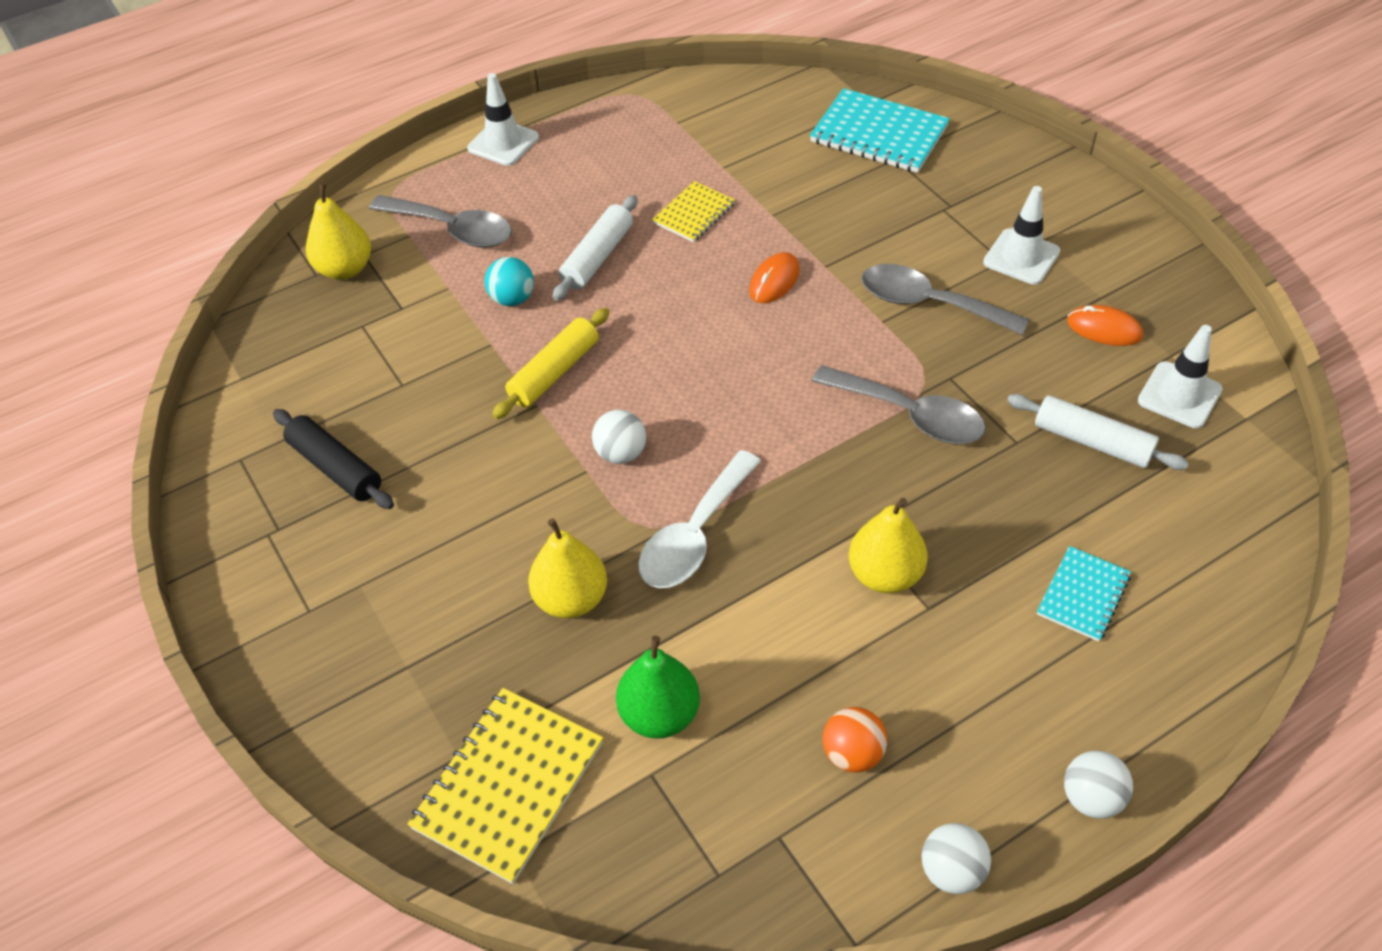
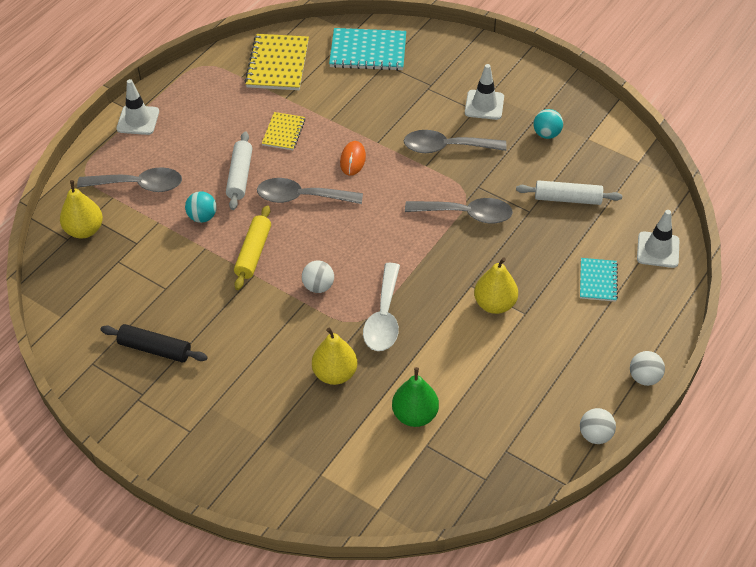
camera: 25 degrees left, 0 degrees up
(508, 785) = (355, 478): yellow notebook -> yellow notebook (277, 64)
(668, 313) = (301, 197): none -> grey spoon
(852, 753) = (522, 398): orange ball -> none
(1104, 329) = (546, 134): orange mouse -> turquoise ball
(1179, 395) = (600, 159): white traffic cone -> white traffic cone (658, 250)

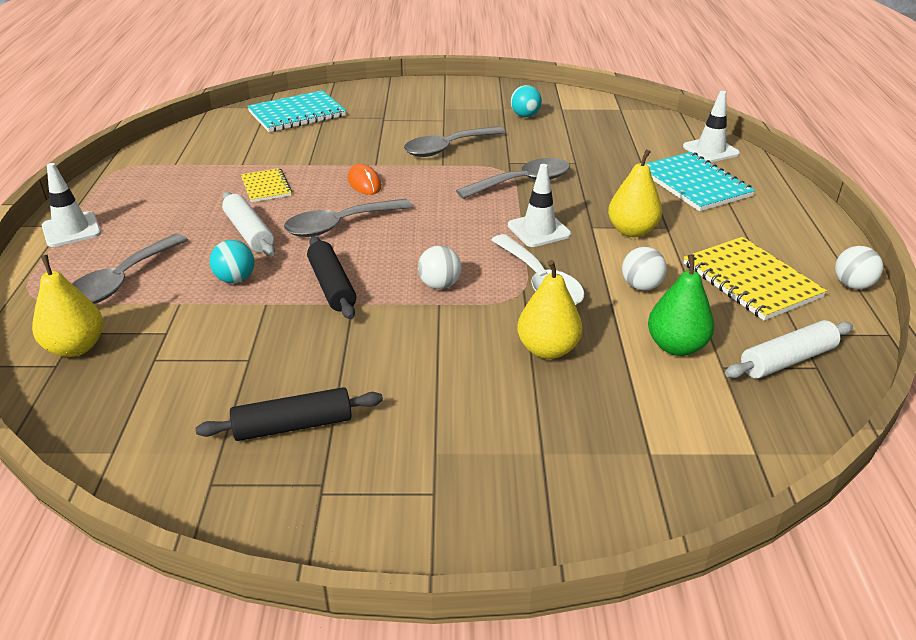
camera: 35 degrees left, 15 degrees down
(139, 185) = (122, 281): grey spoon -> grey spoon turned 150 degrees clockwise
(253, 253) = (332, 286): yellow rolling pin -> black rolling pin
(277, 64) = (208, 145): yellow notebook -> yellow notebook (751, 280)
(484, 105) = (448, 115): white traffic cone -> white traffic cone (539, 230)
(567, 199) = (596, 145): white rolling pin -> white rolling pin (787, 360)
(598, 281) = (694, 184): turquoise notebook -> turquoise notebook, size x1.72
(644, 377) = (825, 229): white ball -> white ball (641, 286)

